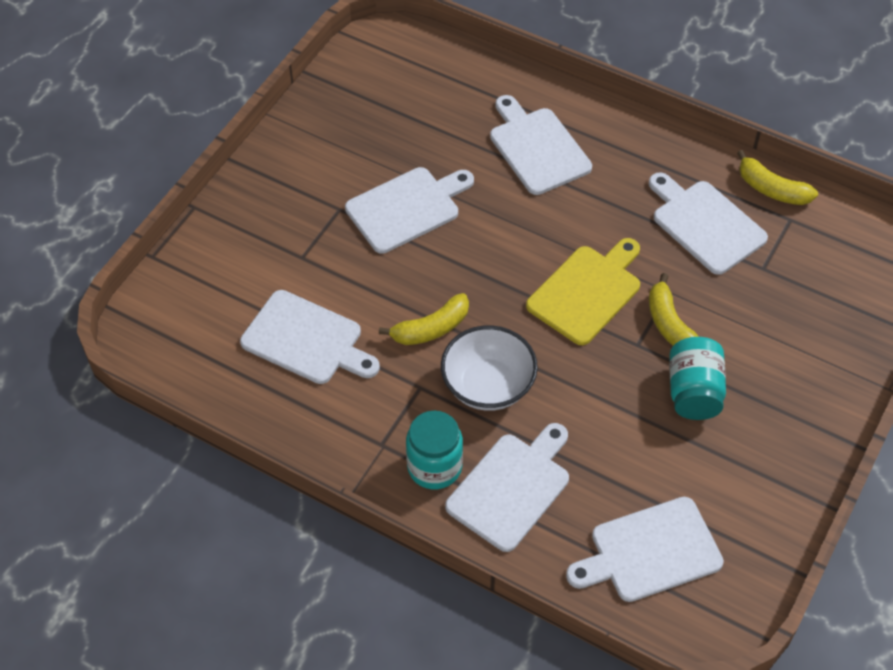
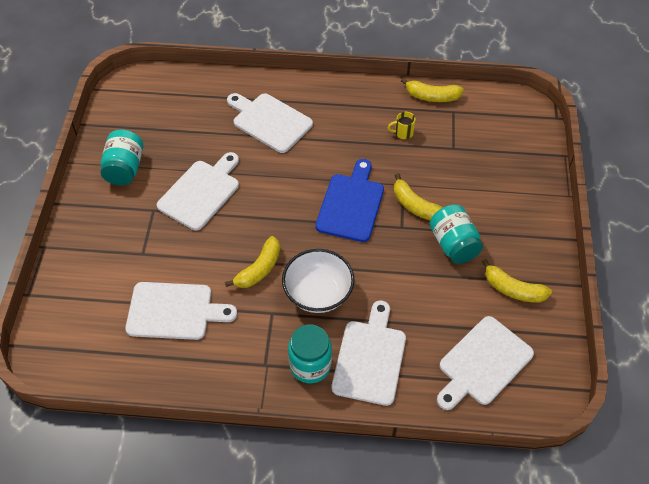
camera: 25 degrees left, 0 degrees up
(330, 145) = (125, 168): none -> turquoise jar
(587, 292) = (351, 204): yellow cutting board -> blue cutting board
(705, 224) = (403, 133): white cutting board -> yellow mug
(741, 478) = (513, 289): none -> yellow banana

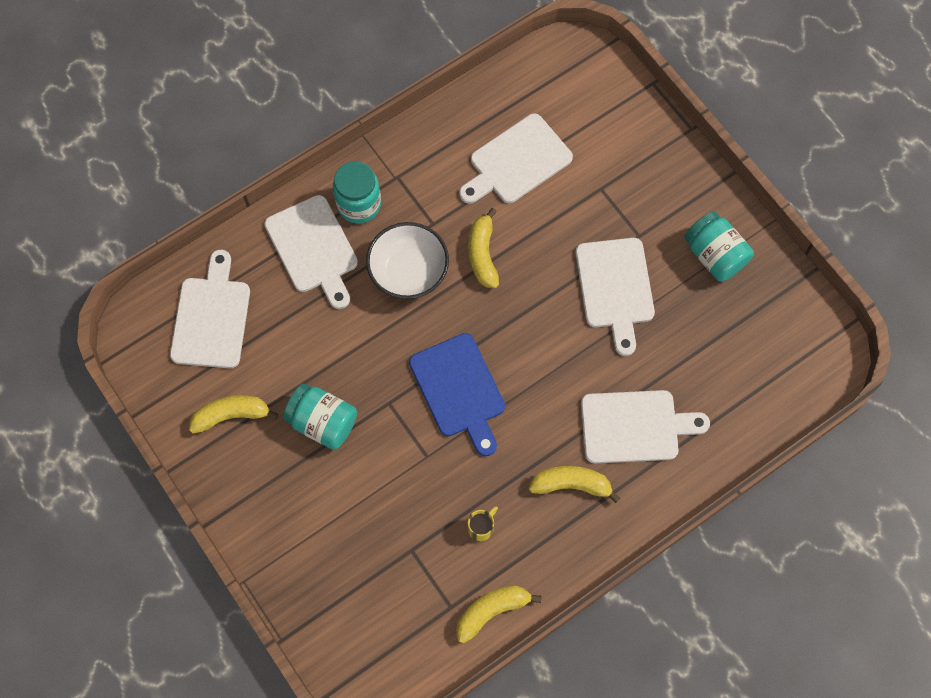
camera: 140 degrees right, 15 degrees up
(415, 206) = (394, 439): yellow banana -> yellow banana (571, 484)

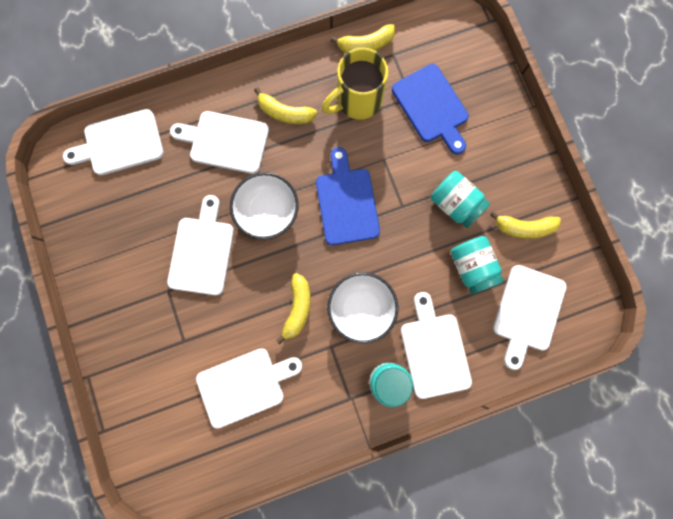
camera: 165 degrees left, 10 degrees up
(380, 544) = (432, 107): none -> blue cutting board
(481, 527) = (357, 100): yellow mug -> yellow mug, size x2.42
(552, 353) = (267, 212): none -> white bowl
(714, 255) = (114, 258): turquoise jar -> turquoise jar (471, 267)
(766, 389) = (120, 143): none -> white cutting board

